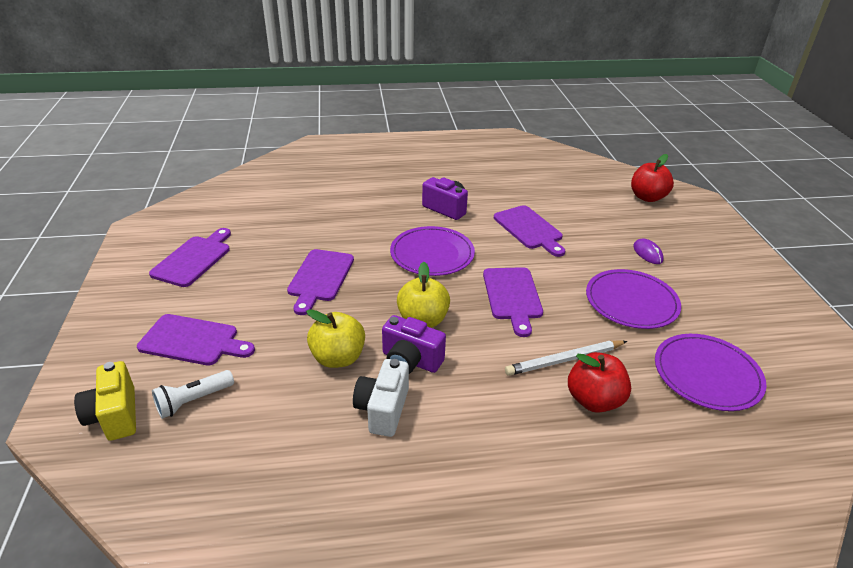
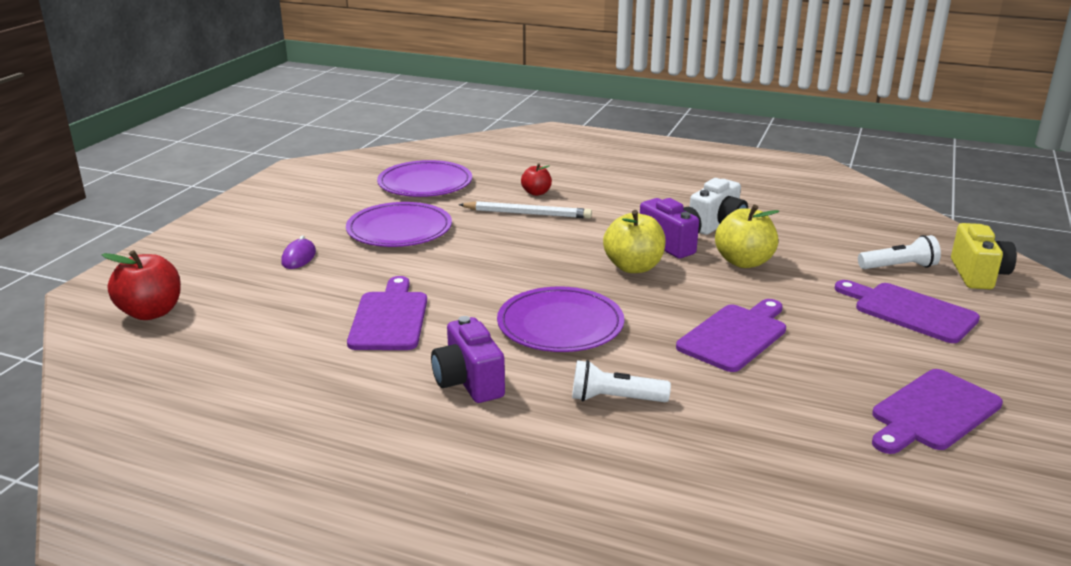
camera: 150 degrees left, 10 degrees down
(368, 220) = (615, 399): none -> white flashlight
(512, 296) = (513, 261): purple cutting board -> none
(594, 400) = (536, 193): red apple -> red apple, size x0.59

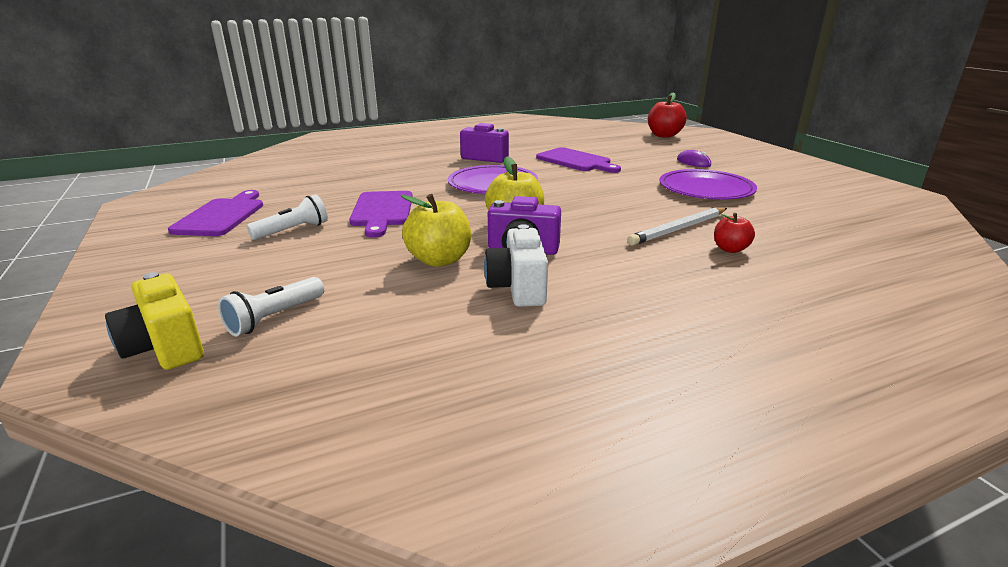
camera: 135 degrees right, 0 degrees up
(425, 183) = (814, 220): purple plate -> none
(615, 399) = (411, 172): white flashlight -> white flashlight (293, 230)
(910, 311) = (250, 272): purple cutting board -> none

